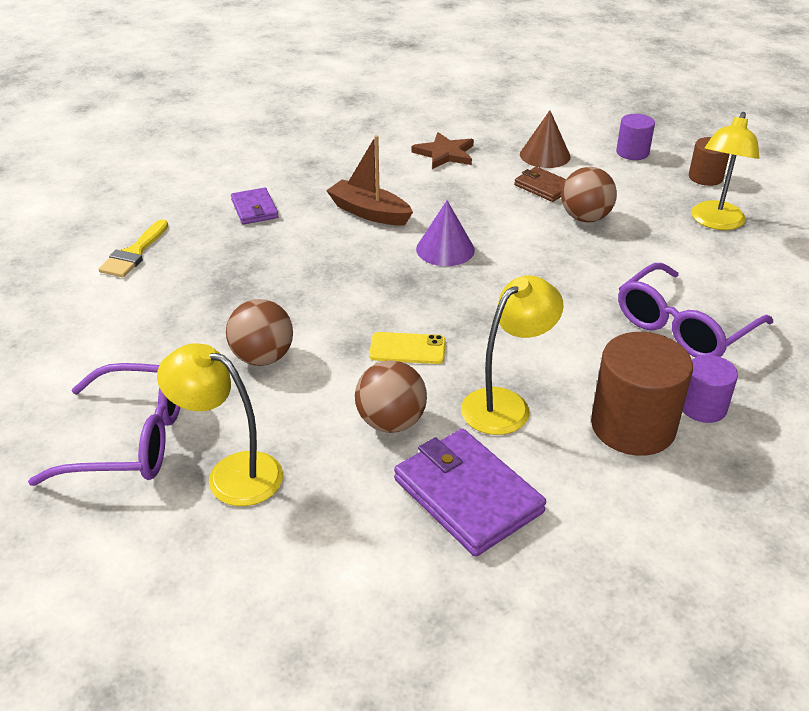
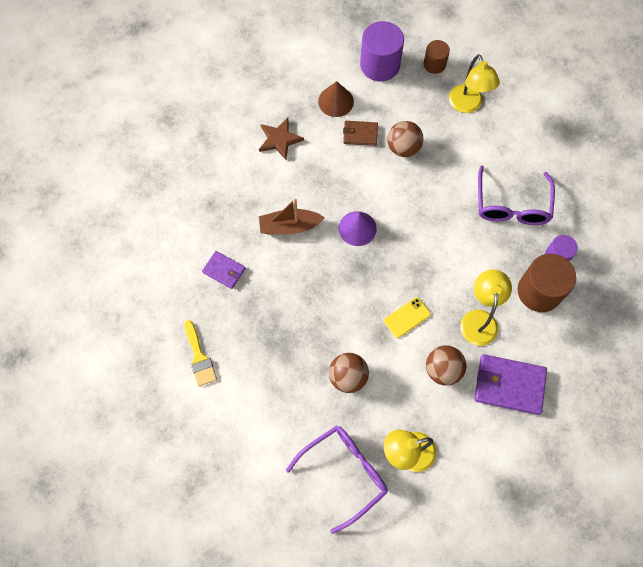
camera: 40 degrees left, 30 degrees up
(632, 152) = (380, 65): purple cylinder -> purple cylinder, size x1.76

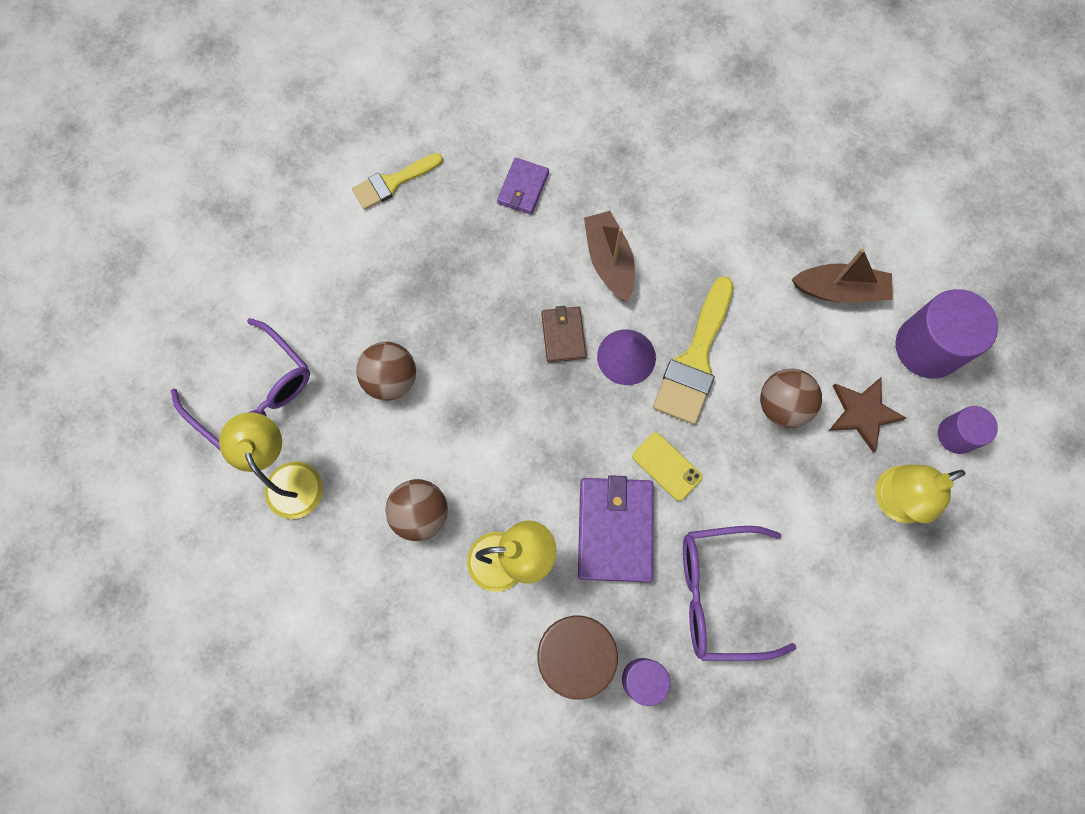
camera: 80 degrees right, 5 degrees up
(279, 139) = (750, 221): brown star -> brown star (863, 413)
(335, 101) = (839, 290): brown cone -> brown boat
(360, 134) = (789, 336): brown wallet -> brown wallet (563, 335)
(366, 189) = (695, 359): none -> yellow brush
(407, 317) = (495, 450): yellow phone -> yellow phone (667, 466)
(434, 64) = (956, 435): brown cylinder -> purple cylinder
(509, 385) = (410, 618): purple wallet -> purple wallet (615, 530)

